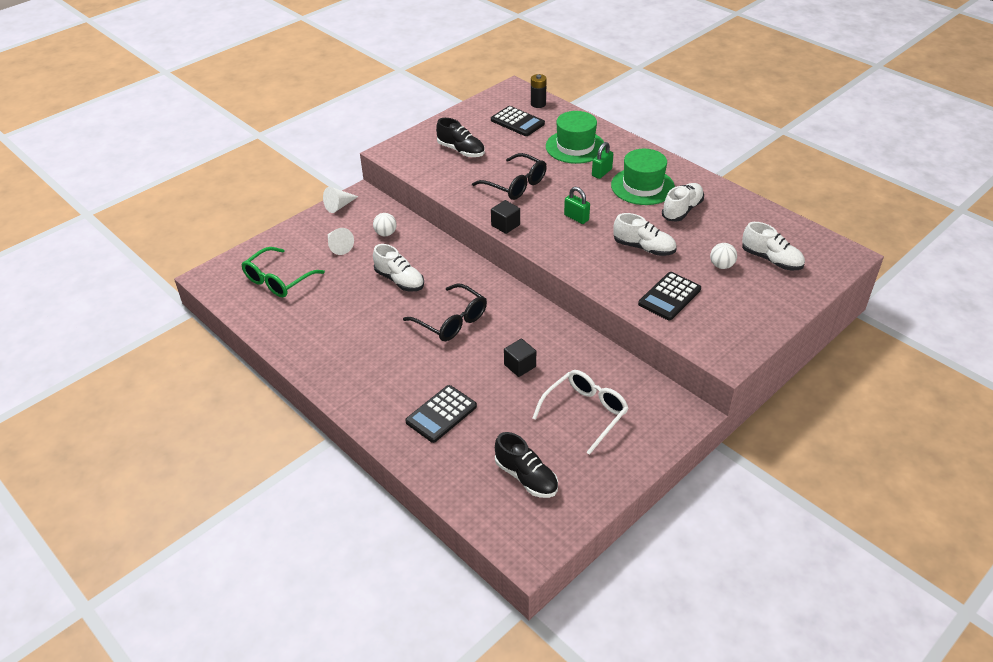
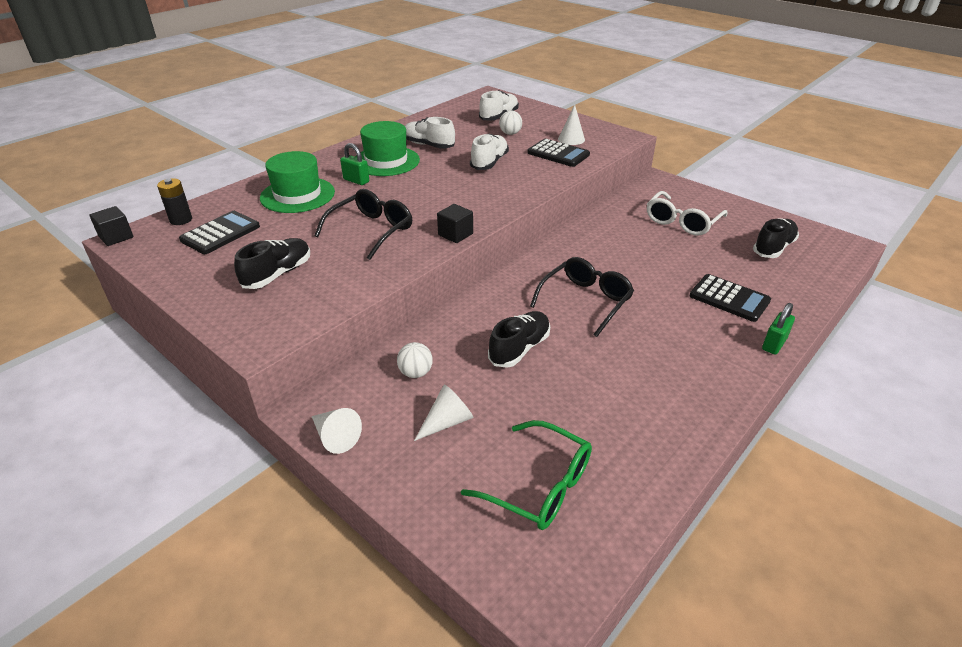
camera: 95 degrees left, 5 degrees down
(399, 280) = (519, 348): white shoe -> black shoe
(520, 365) = (638, 255): black cube -> black cube (116, 237)
(576, 217) = (440, 194): green padlock -> green padlock (774, 344)
(585, 413) = (682, 221): white glasses -> white glasses turned 90 degrees counterclockwise
(712, 311) = (571, 139): none -> white cone

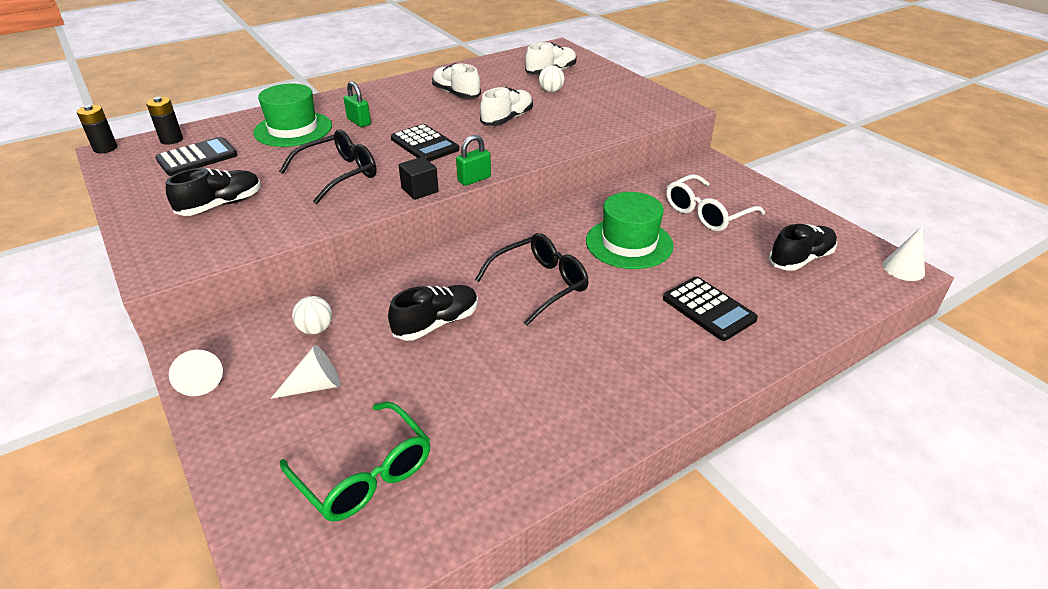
camera: 15 degrees right, 0 degrees up
(116, 237) = (105, 148): black cube -> black battery
(386, 161) = (402, 105): green hat -> green hat (629, 243)
(558, 154) = (588, 118): black calculator -> black calculator (424, 144)
(571, 139) = (614, 104): white cone -> white cone (903, 269)
(774, 344) = (730, 371): green padlock -> green padlock (474, 179)

